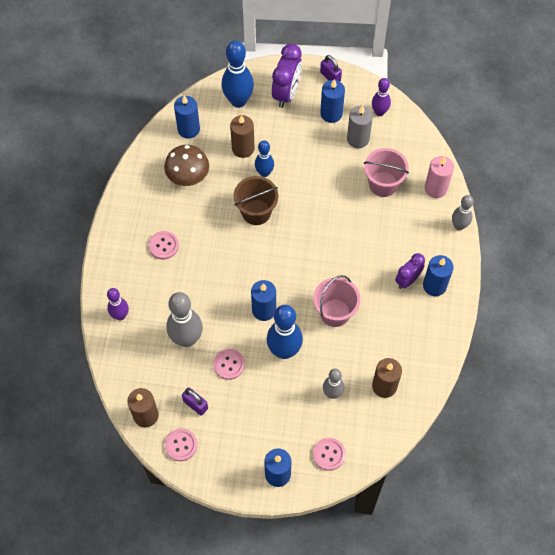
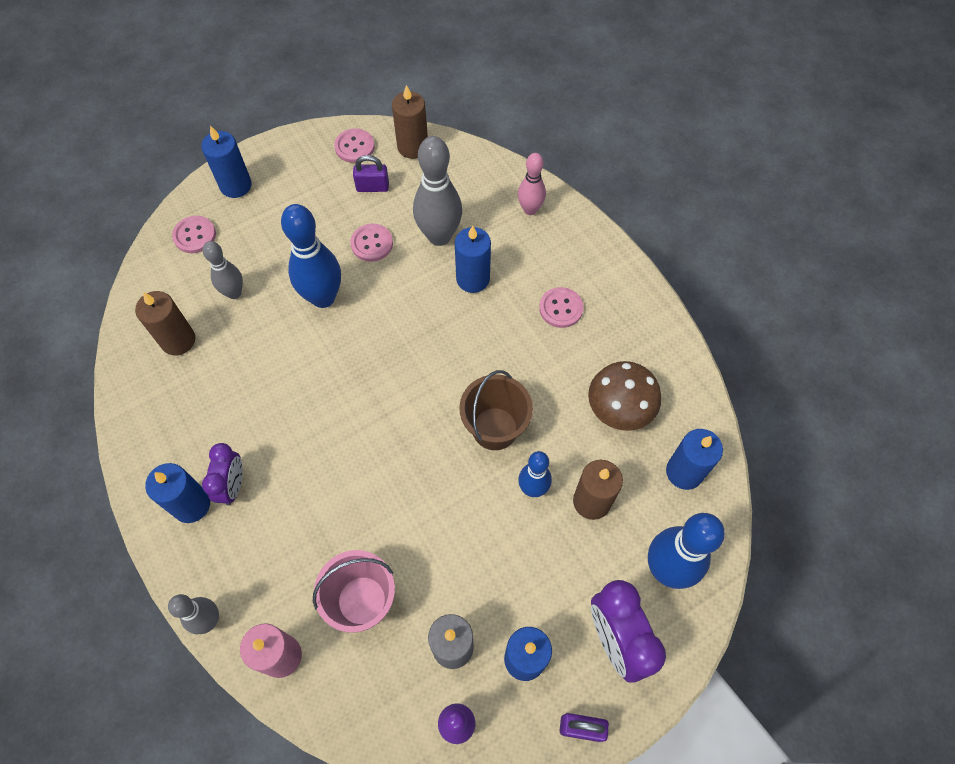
camera: 140 degrees right, 0 degrees up
(120, 315) = (530, 209): purple bowling pin -> pink bowling pin
(264, 310) = (383, 323): blue candle -> blue candle (473, 279)
(335, 312) = (297, 379): pink bucket -> none

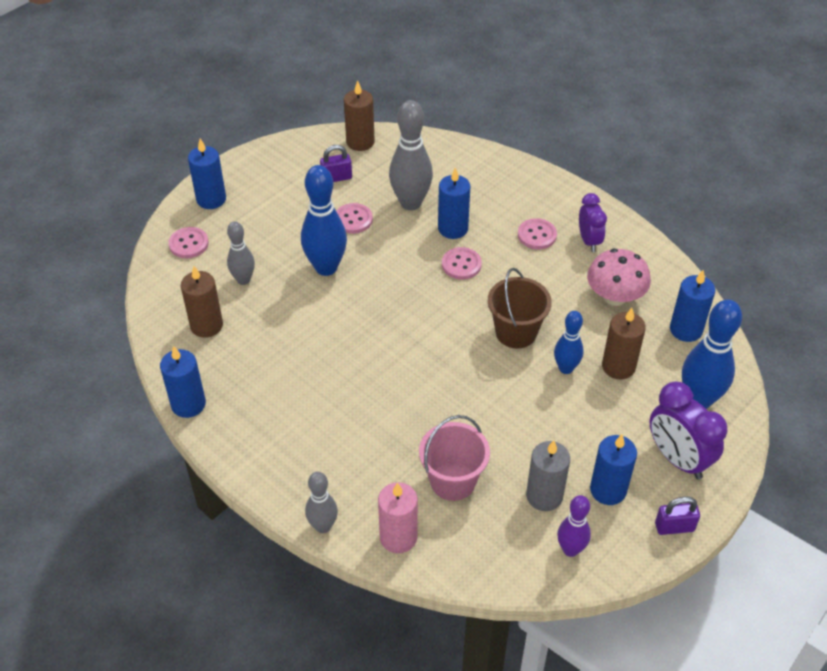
camera: 15 degrees left, 15 degrees down
(191, 505) = (270, 445): blue candle -> blue candle (188, 404)
(233, 485) = (302, 422): purple clock -> purple clock (589, 241)
(354, 147) = (308, 151): pink button -> pink button (461, 264)
(530, 209) = (481, 169): pink bowling pin -> none
(619, 409) = (615, 297): brown mushroom -> pink mushroom

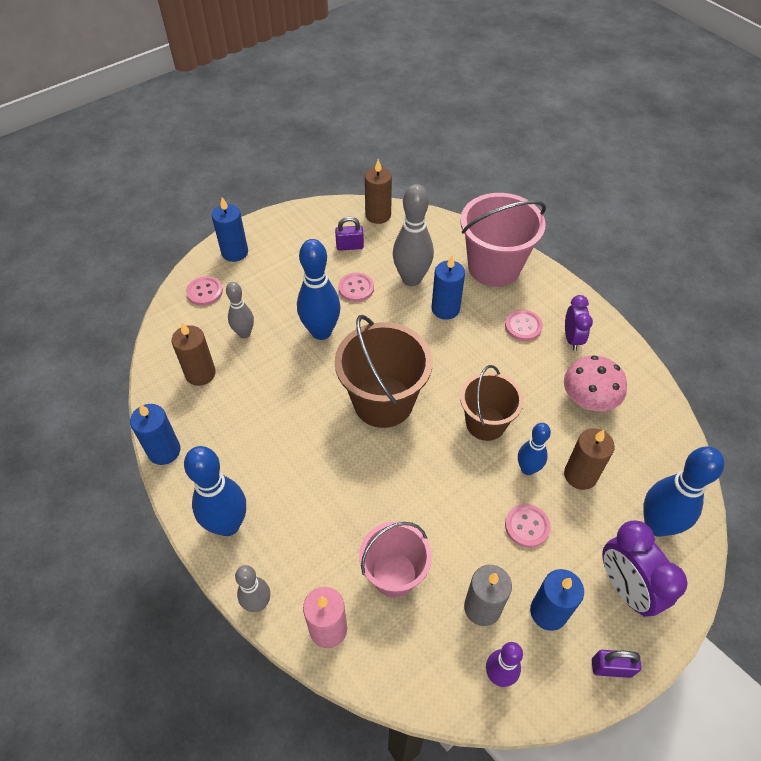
camera: 10 degrees right, 5 degrees up
(274, 462) = (228, 524): none -> blue bowling pin
(407, 326) = (383, 402): none -> brown bucket
(461, 264) = (446, 346): pink button -> pink button (527, 526)
(495, 180) = (494, 267): none -> pink bucket
(686, 330) = (654, 445): blue candle -> none

